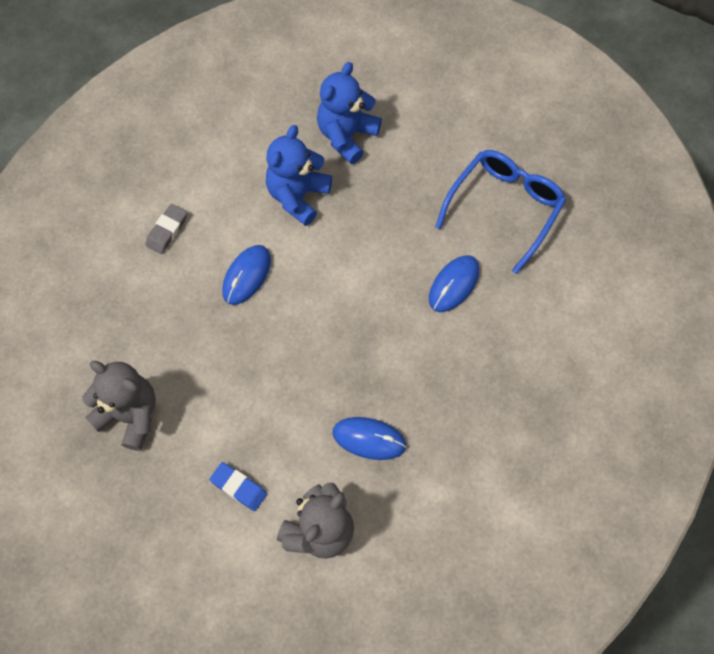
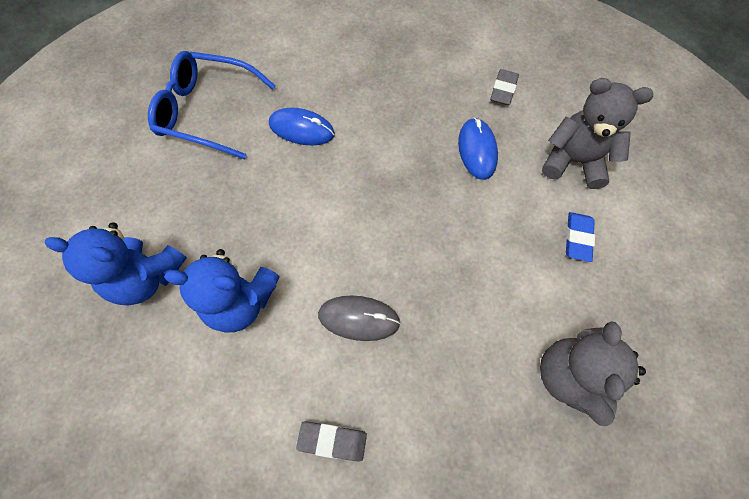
camera: 110 degrees left, 0 degrees up
(246, 276) = (359, 318): blue mouse -> grey mouse
(435, 502) = (503, 90): none -> grey eraser

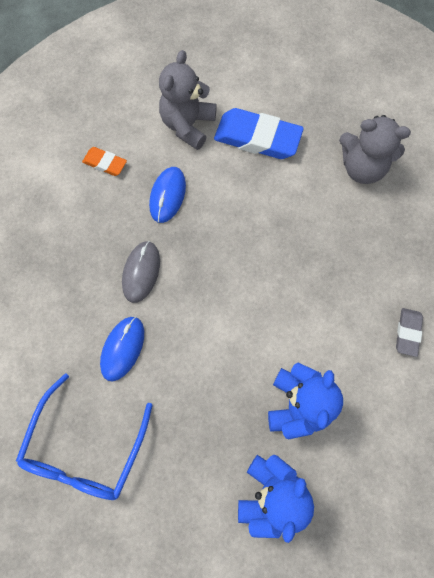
camera: 85 degrees left, 5 degrees up
(359, 318) = (316, 307): grey mouse -> grey mouse (141, 272)
(477, 150) = (167, 195): blue mouse -> blue mouse turned 75 degrees counterclockwise
(503, 90) = (105, 163): grey eraser -> orange eraser
(577, 238) = (257, 138): blue eraser -> blue eraser, size x1.92

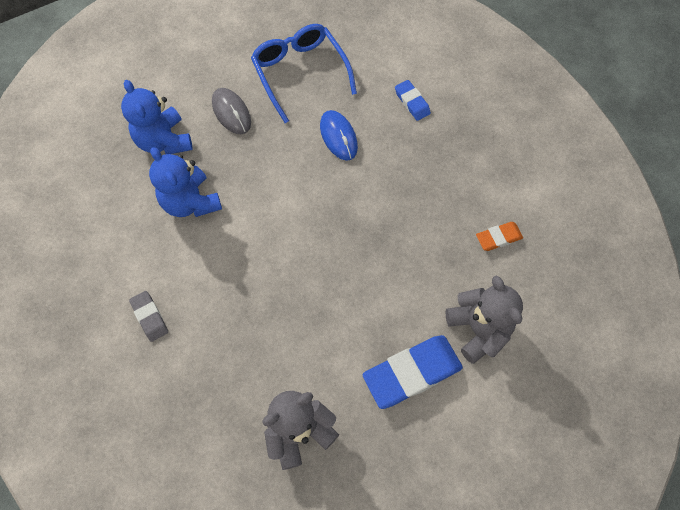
camera: 135 degrees right, 5 degrees down
(32, 321) = (412, 102): none -> blue eraser
(141, 272) = (380, 189): grey mouse -> grey mouse (231, 112)
(167, 195) = (425, 257): blue mouse -> none

